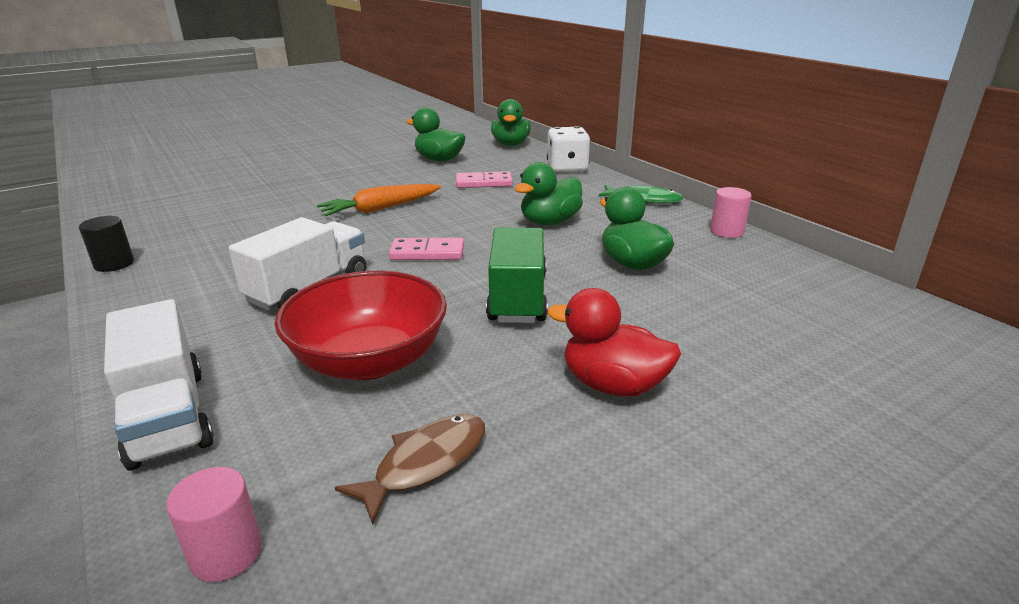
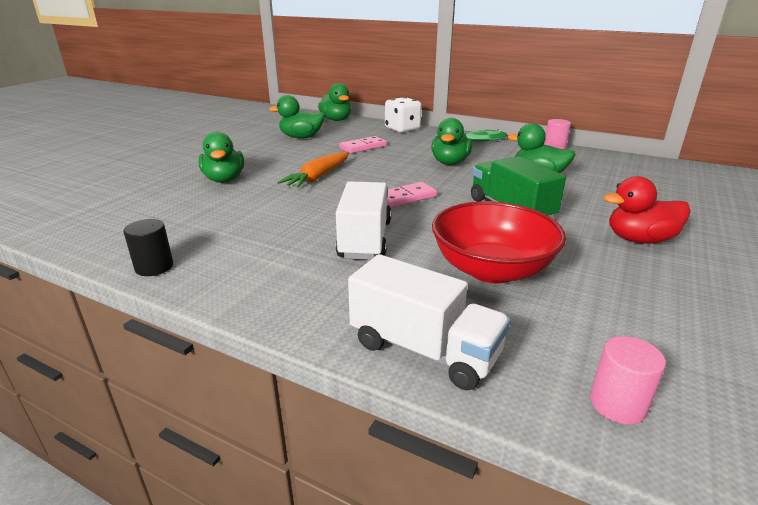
camera: 30 degrees left, 0 degrees up
(295, 193) = (224, 180): none -> green duck
(425, 463) = (626, 311): brown fish -> none

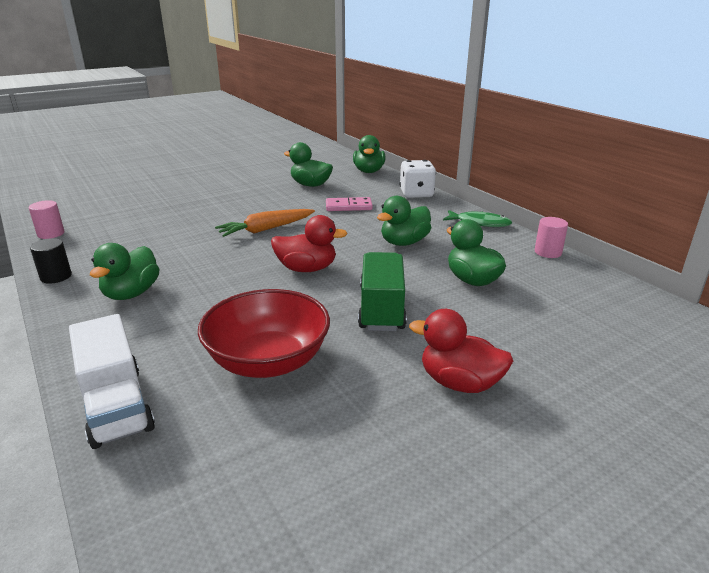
camera: 30 degrees right, 0 degrees up
(224, 180) = (194, 214): green duck -> green duck (131, 293)
(365, 239) = (214, 299): white truck -> none
(406, 197) = (307, 269): pink domino -> red duck
(617, 404) = (174, 513): pink cylinder -> pink cylinder (51, 234)

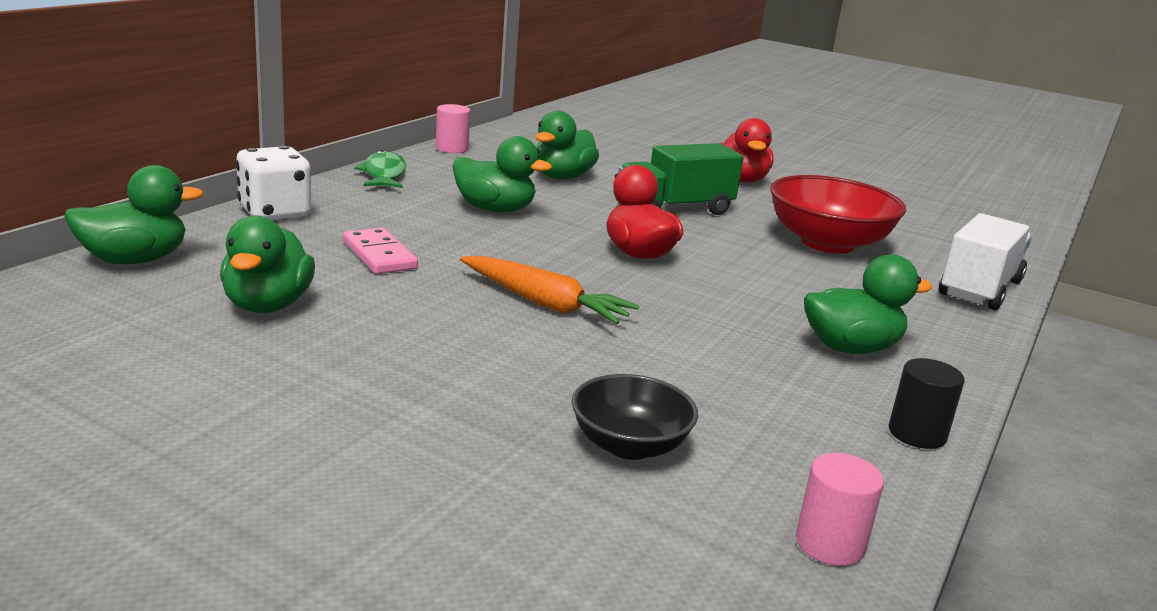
camera: 120 degrees left, 5 degrees down
(143, 219) = (629, 445): none -> black bowl

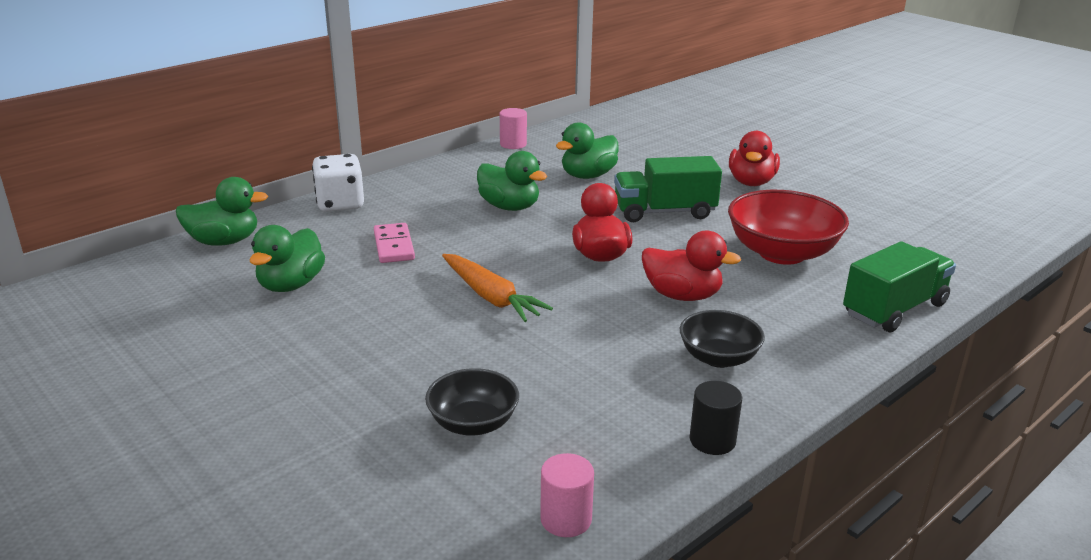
camera: 20 degrees right, 5 degrees up
(384, 174) = (442, 169): green fish -> none
(760, 289) = (682, 295): none -> red duck
(851, 348) = (718, 358): green duck -> black bowl
(979, 289) = (894, 309): white truck -> green truck

